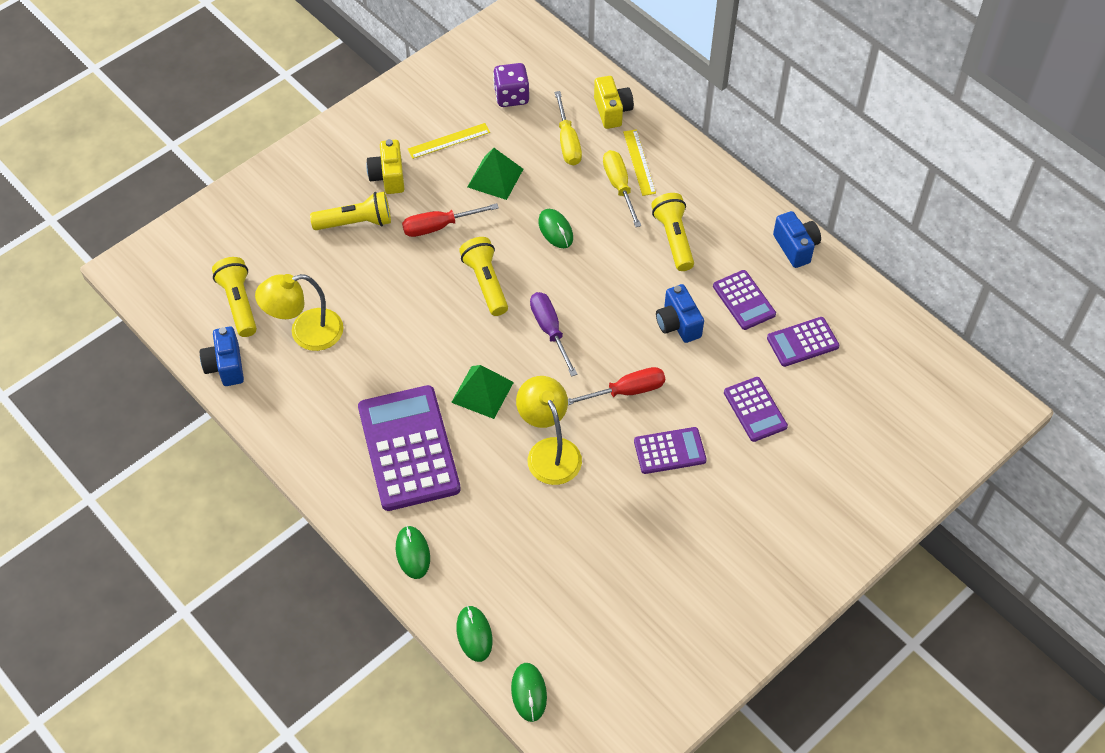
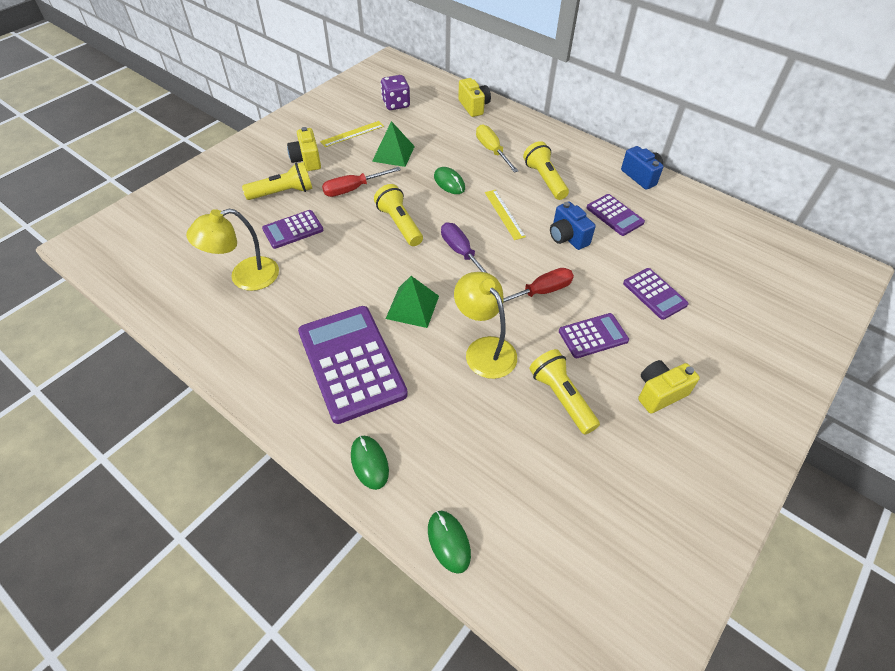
camera: 10 degrees left, 5 degrees down
(226, 366) = (170, 312): blue camera -> none
(239, 303) = (182, 260): yellow flashlight -> yellow flashlight (561, 397)
(529, 693) = (522, 601): green mouse -> none
(567, 142) = (445, 127): yellow screwdriver -> none
(639, 162) = (503, 134): yellow ruler -> yellow ruler (504, 214)
(719, 523) = (659, 393): none -> yellow camera
(802, 342) = (673, 240): purple calculator -> purple calculator (293, 230)

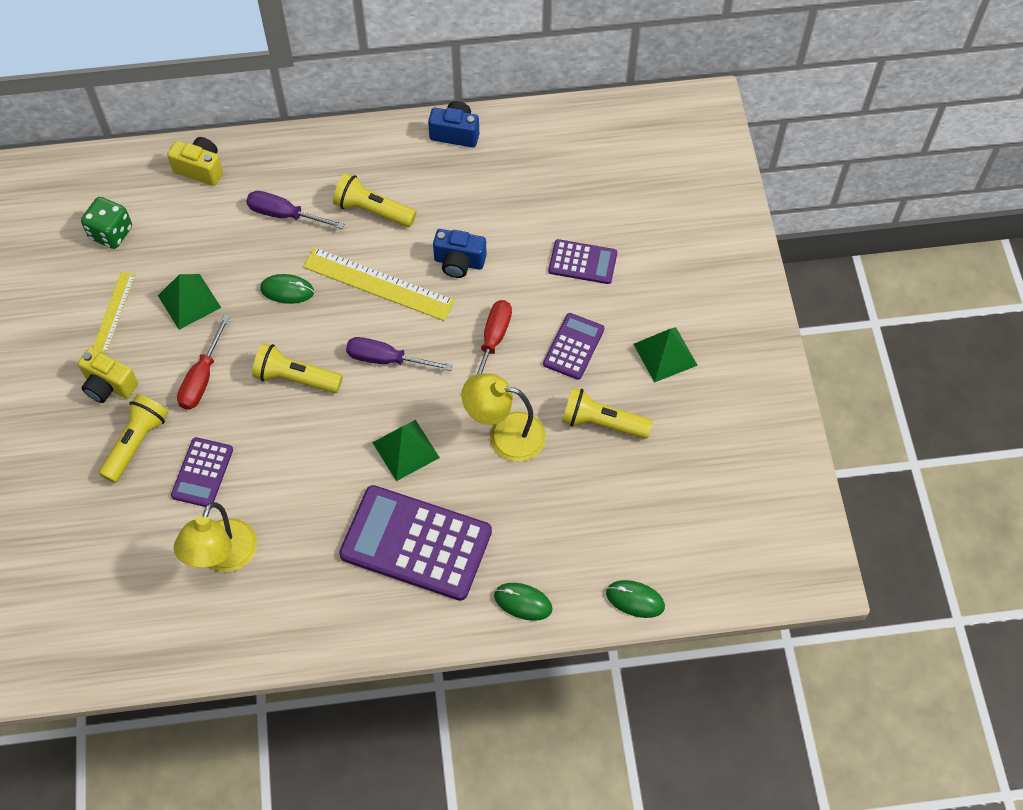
camera: 45 degrees left, 10 degrees up
(396, 104) = (111, 233): purple dice -> green dice
(492, 150) = (284, 215): yellow screwdriver -> purple screwdriver
(504, 214) = (378, 283): yellow ruler -> yellow ruler, size x1.69
(614, 215) = (475, 202): purple calculator -> none
(659, 393) = (665, 354): yellow camera -> green pyramid

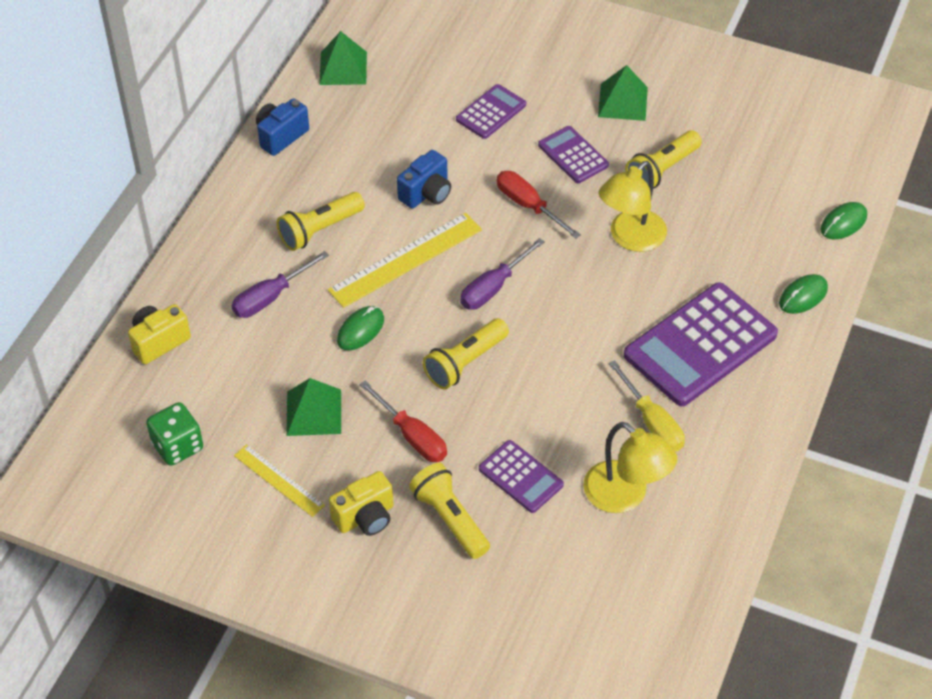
camera: 60 degrees left, 10 degrees down
(310, 543) = (652, 422): none -> yellow screwdriver
(405, 450) = (599, 313): green pyramid -> green pyramid (343, 68)

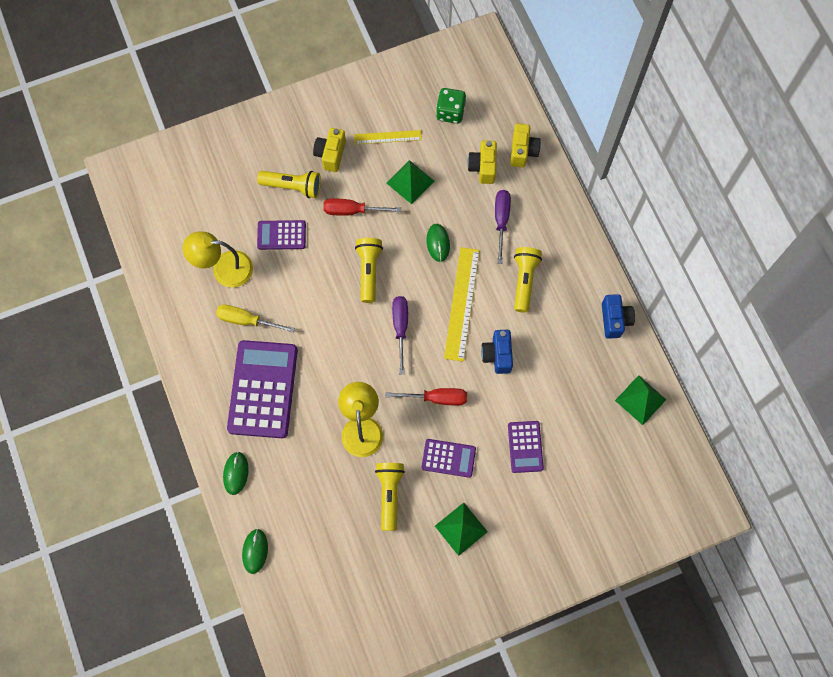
camera: 135 degrees right, 20 degrees up
(220, 361) = (483, 167): none -> yellow camera

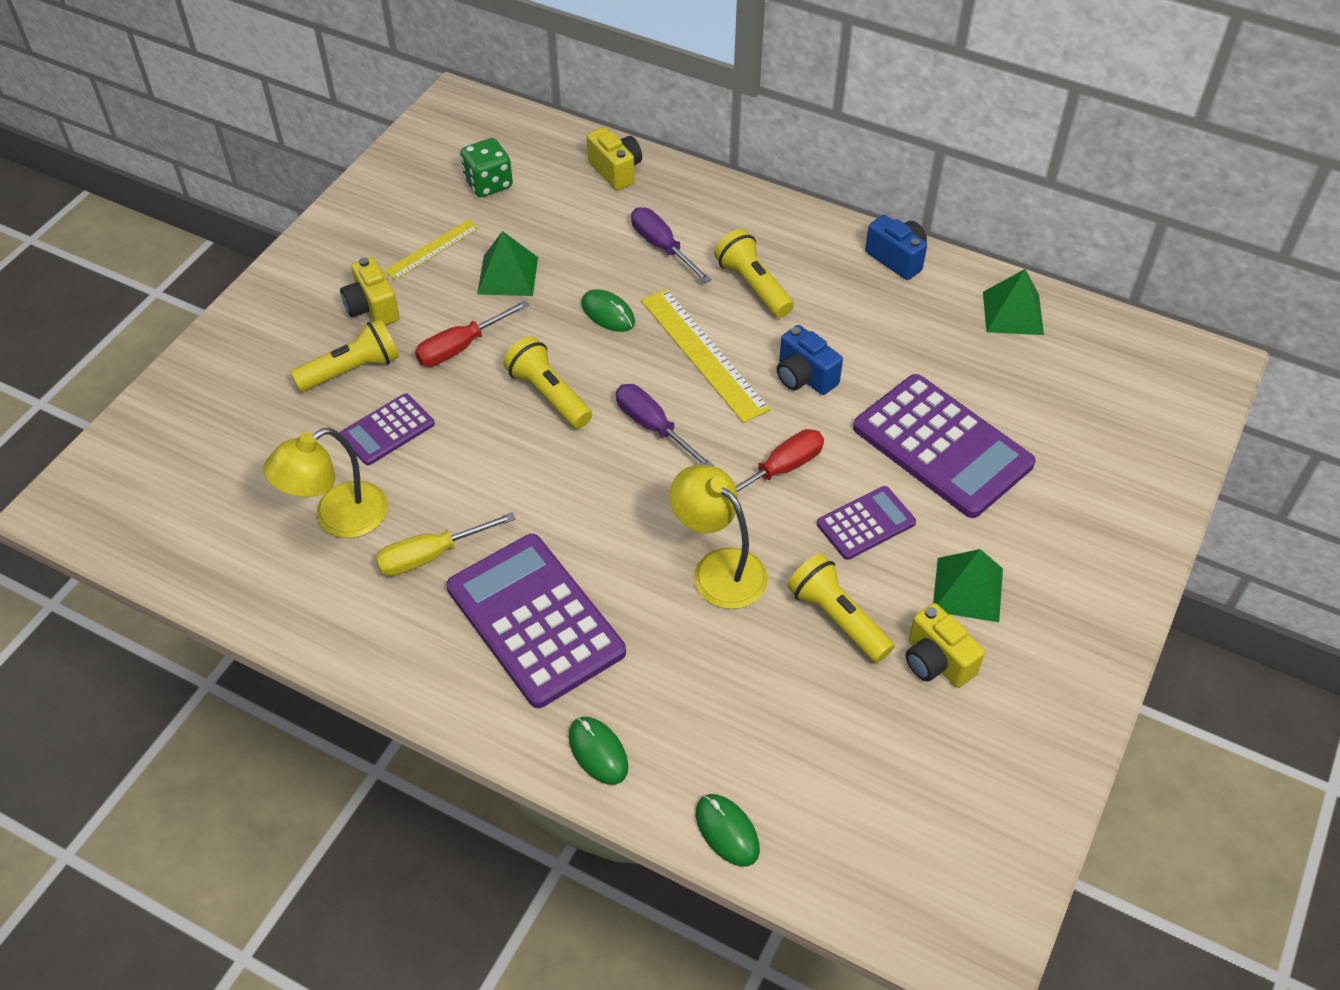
camera: 40 degrees left, 20 degrees down
(483, 167) = (584, 211): yellow camera -> yellow camera (936, 661)
(525, 447) = (942, 446): purple calculator -> purple calculator, size x1.92

